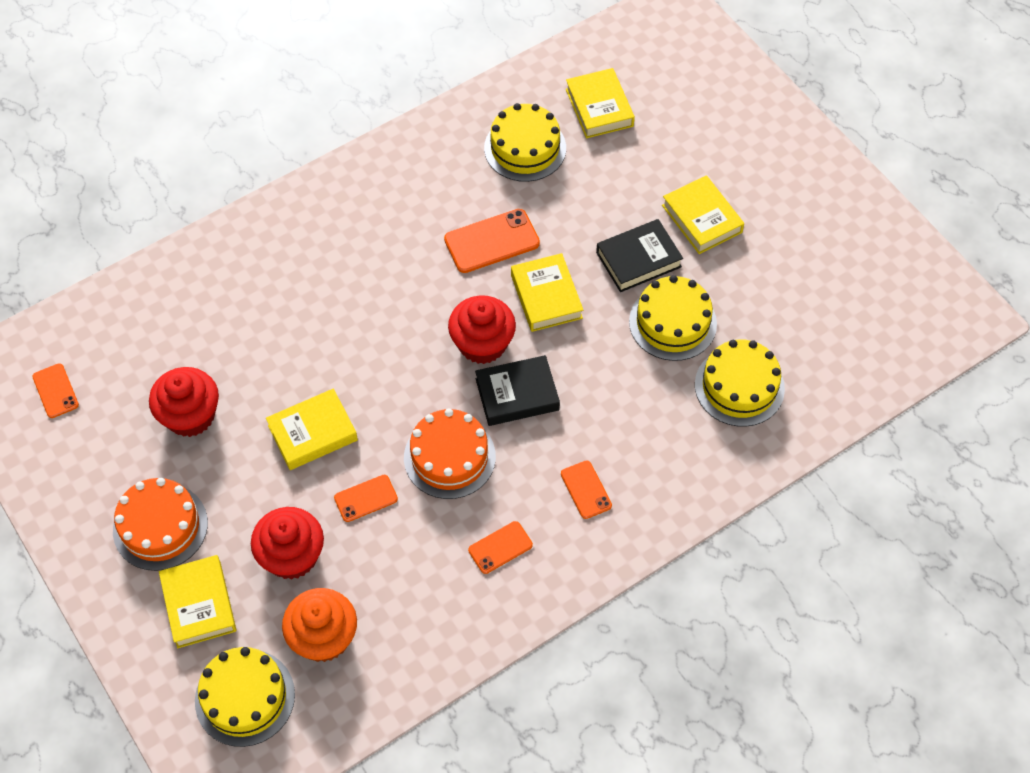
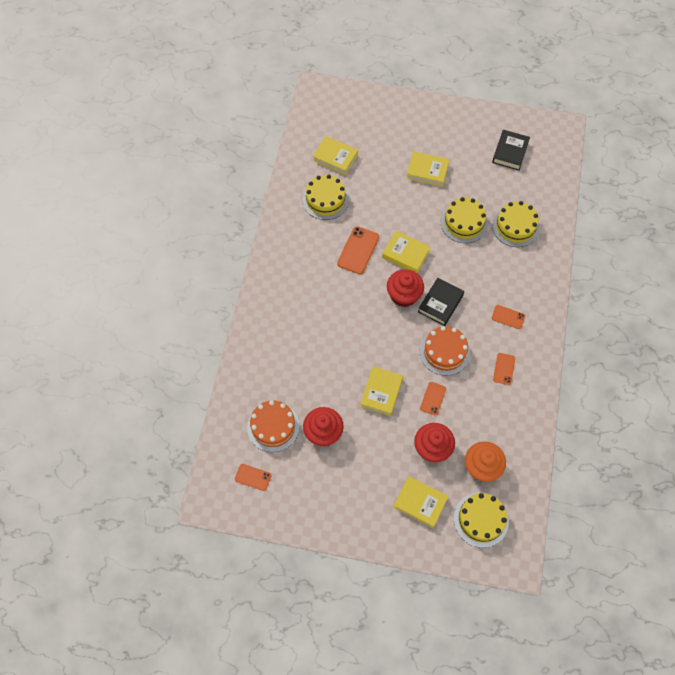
camera: 45 degrees left, 5 degrees up
(160, 526) = (367, 488): orange cake -> orange cake (273, 426)
(638, 259) = (422, 208): black book -> black book (510, 152)

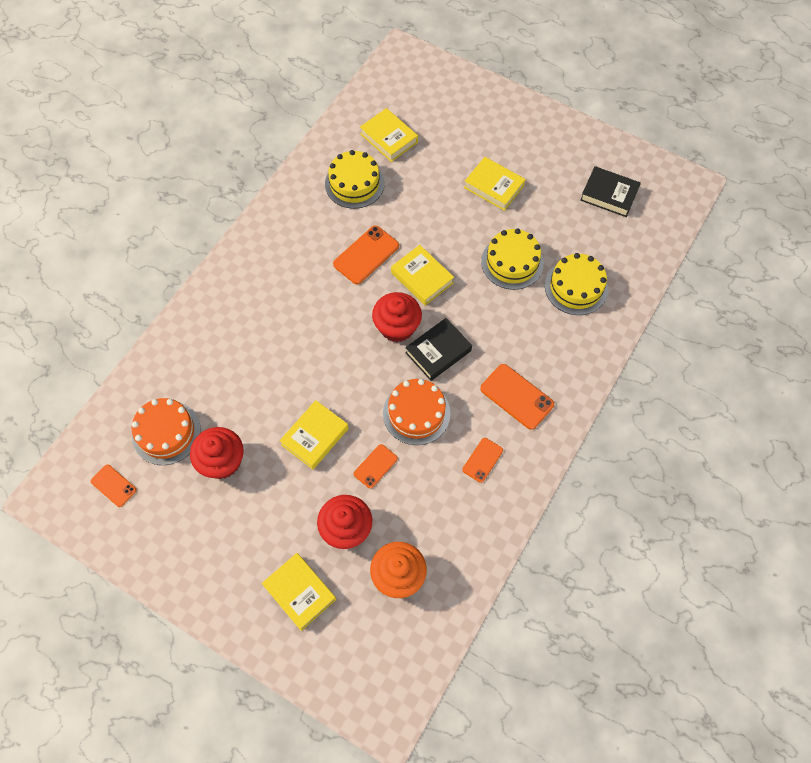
camera: 20 degrees right, 0 degrees up
(481, 519) = (367, 643): yellow cake -> none
(508, 317) = (516, 396): orange phone -> orange phone, size x1.65
(510, 152) = (609, 195): black book -> black book turned 75 degrees clockwise

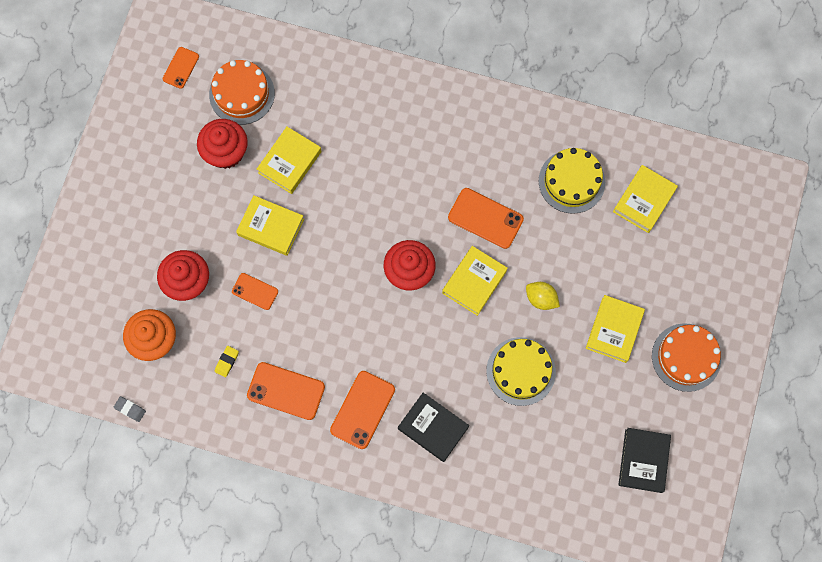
camera: 75 degrees right, 10 degrees up
(299, 592) = (121, 258): yellow book -> yellow book (289, 162)
(416, 413) = (319, 315): orange cake -> orange cake (686, 357)
(438, 352) = (392, 320): black book -> black book (433, 428)
(439, 509) = (227, 362): none -> yellow eraser
(452, 231) = (541, 299): none -> yellow lemon
(465, 617) = (130, 409): none -> grey eraser
(482, 460) = (286, 391): orange phone -> orange phone, size x1.65
(576, 287) = (509, 446): yellow cake -> none

